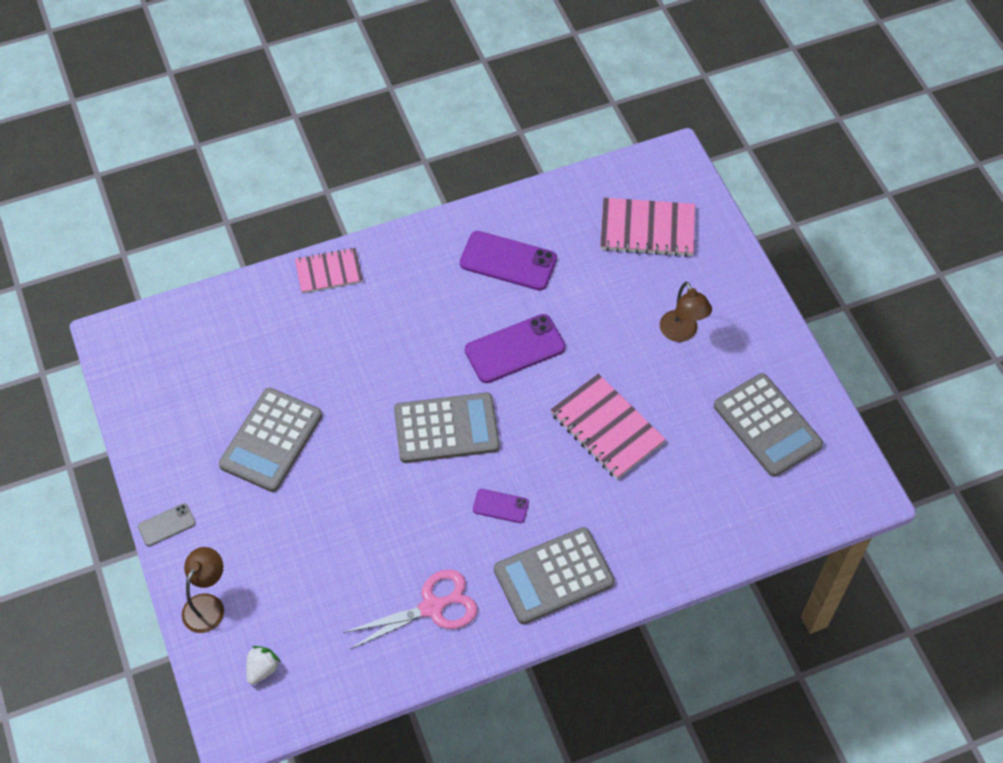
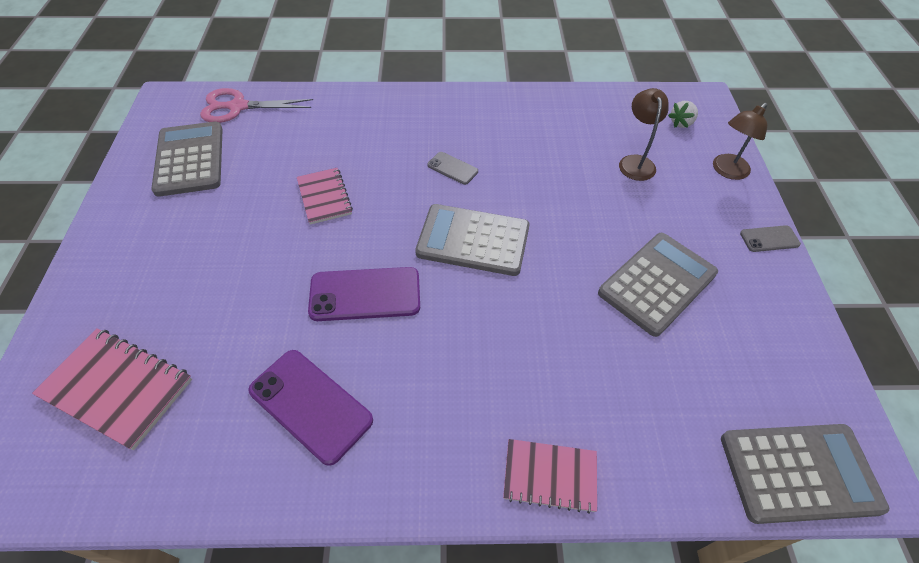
camera: 160 degrees left, 5 degrees down
(432, 607) = (538, 123): pink scissors -> pink scissors (238, 107)
(500, 506) = (452, 168): purple phone -> grey phone
(553, 576) = (434, 116): grey calculator -> grey calculator (799, 472)
(607, 428) = (324, 197): pink notebook -> pink notebook, size x0.66
(681, 333) = (189, 255): brown lamp -> brown lamp (635, 162)

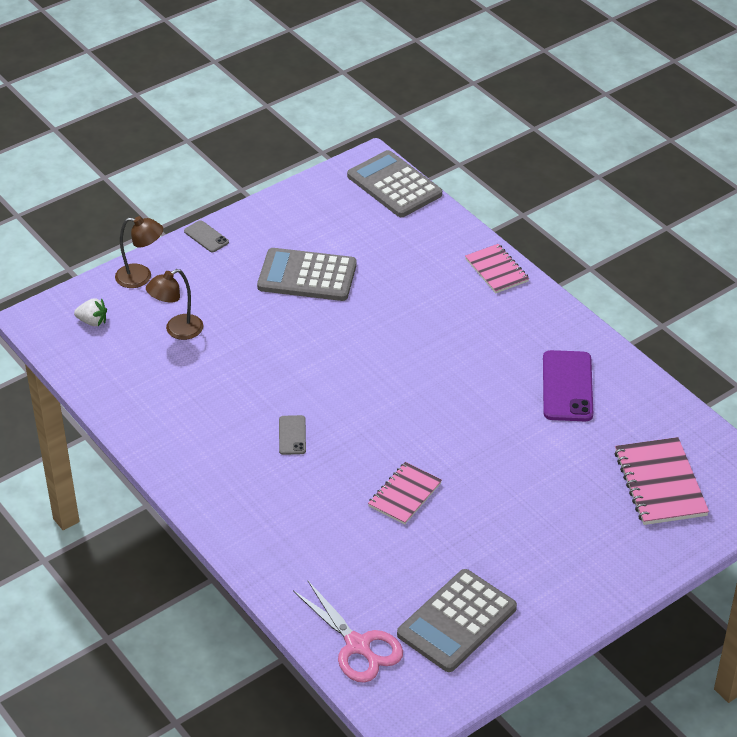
camera: 125 degrees left, 10 degrees down
(365, 294) = (467, 411): purple phone -> none
(473, 240) = (360, 382): grey calculator -> none

